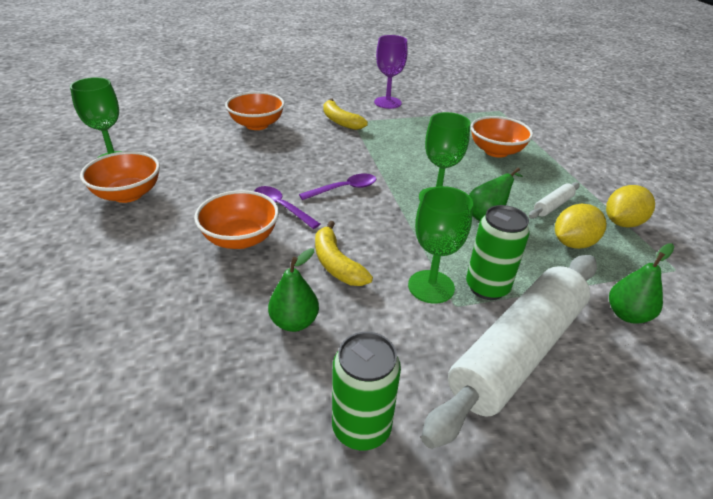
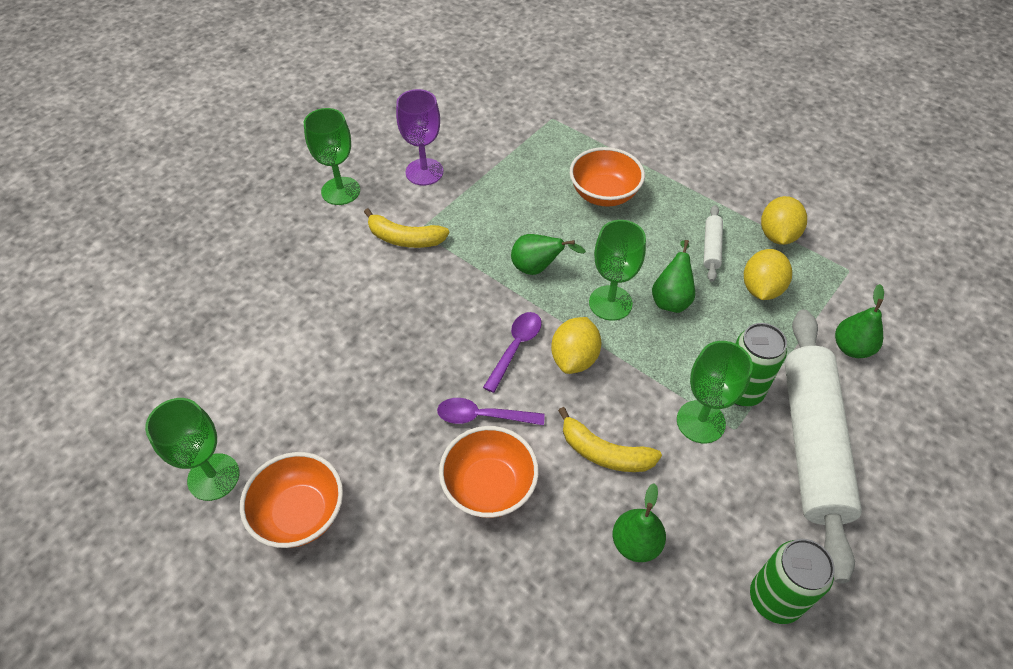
camera: 35 degrees left, 15 degrees up
(257, 125) = (315, 304): orange bowl -> none
(330, 93) = (340, 191): none -> green goblet
(377, 211) = (574, 358): none -> yellow lemon
(406, 163) = (537, 268): none -> green pear

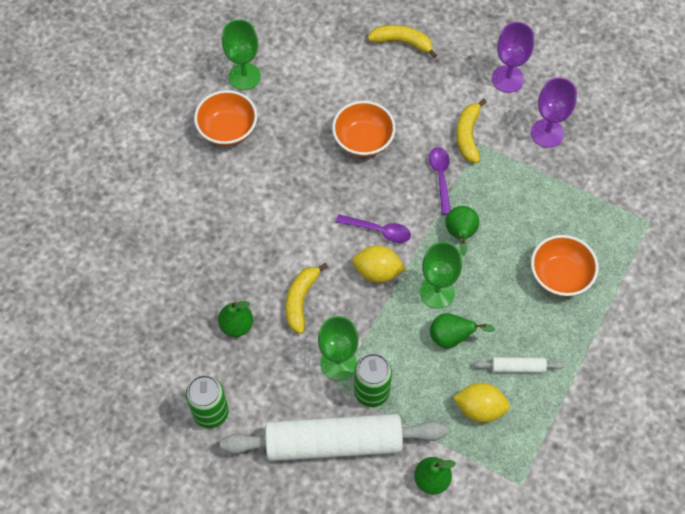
camera: 80 degrees right, 10 degrees up
(244, 279) = (402, 42): none -> yellow banana
(340, 191) = (507, 79): green goblet -> purple goblet
(483, 416) = (316, 219): purple spoon -> purple spoon (440, 177)
(489, 486) = (263, 232): orange bowl -> orange bowl (363, 140)
(777, 235) = (547, 423): yellow lemon -> none

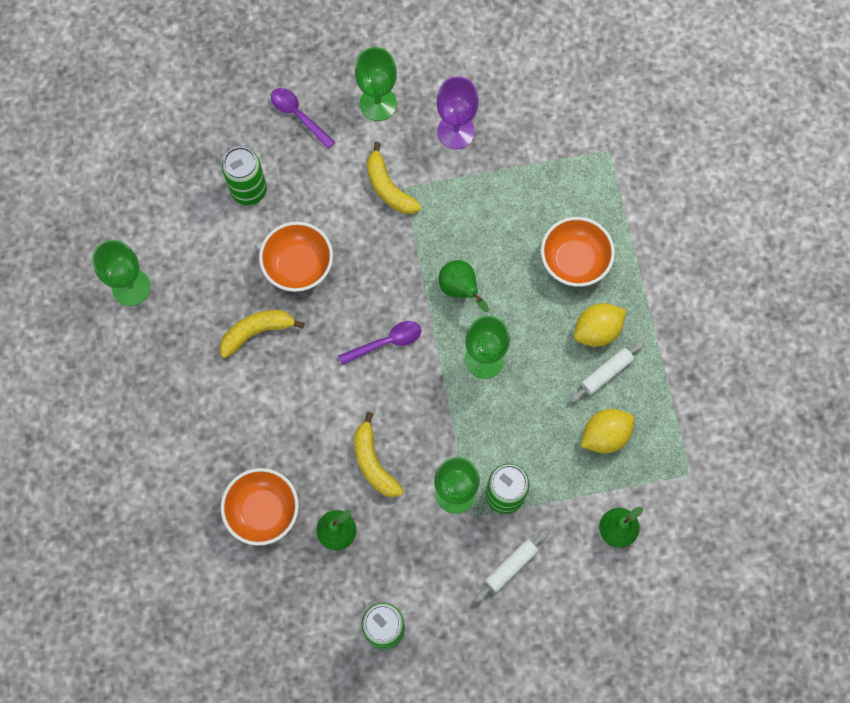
camera: 40 degrees left, 10 degrees up
(227, 130) = (163, 353): orange bowl -> orange bowl (263, 511)
(333, 443) = (511, 566): white rolling pin -> white rolling pin, size x0.41
(372, 72) = (249, 190): none -> green can
(377, 272) = (418, 382): yellow lemon -> yellow lemon (597, 330)
(402, 42) = (251, 139): yellow banana -> yellow banana (257, 332)
(440, 177) = (398, 248): purple spoon -> purple spoon (298, 116)
(452, 337) = (530, 391): green pear -> none
(507, 79) = (378, 104): purple goblet -> green goblet

